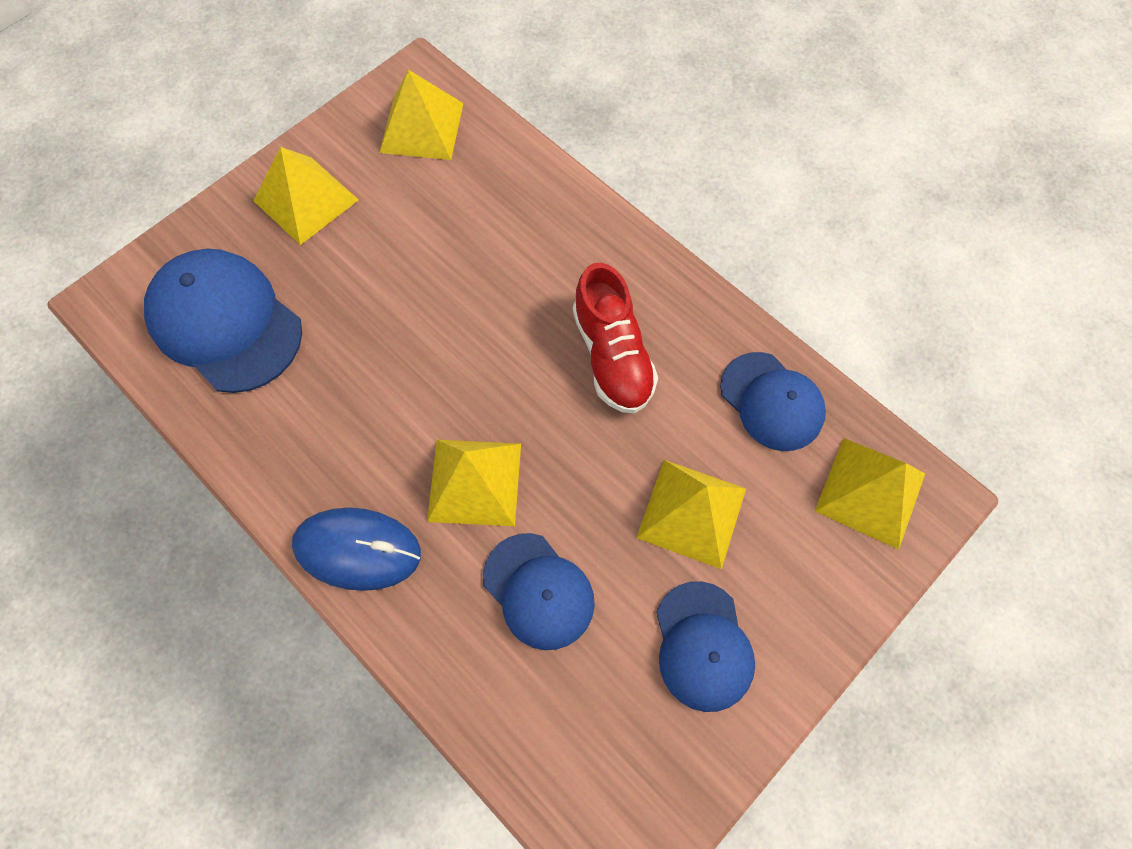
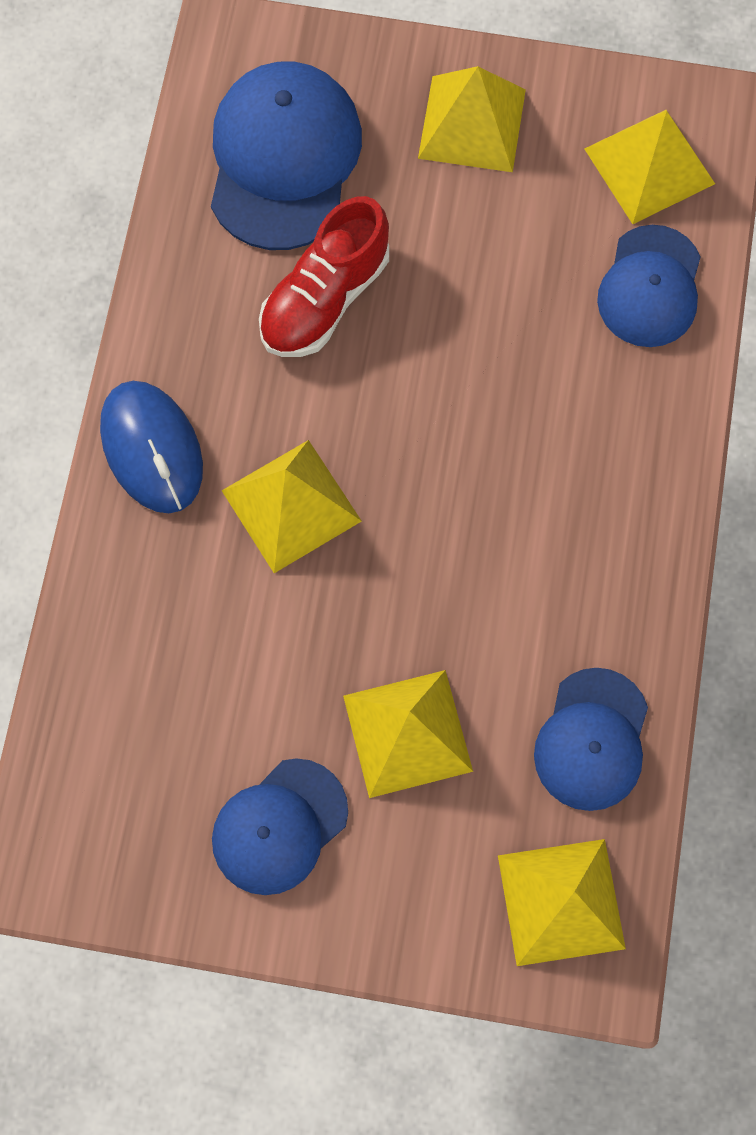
camera: 55 degrees right, 5 degrees up
(538, 591) = (226, 639): blue cap -> blue cap (650, 287)
(612, 356) = (523, 545): red shoe -> red shoe (325, 298)

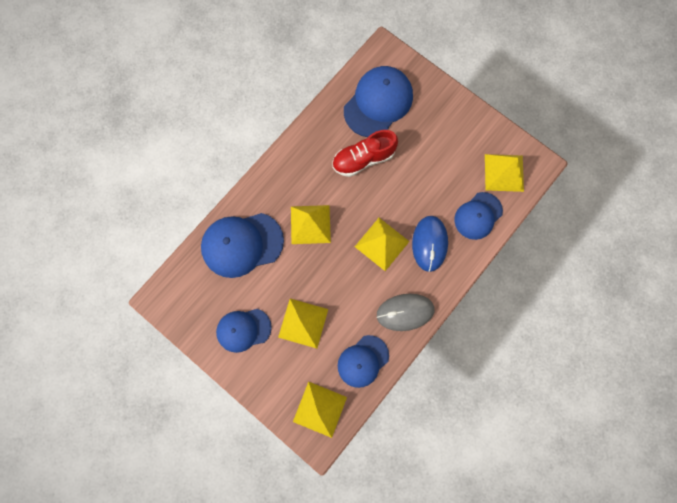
camera: 30 degrees right, 5 degrees up
(152, 449) = (276, 179): blue mouse -> blue mouse (429, 244)
(159, 637) = (242, 244): none -> blue cap
(471, 124) = (450, 124): yellow pyramid -> yellow pyramid (381, 244)
(619, 580) = (405, 312): none -> grey mouse

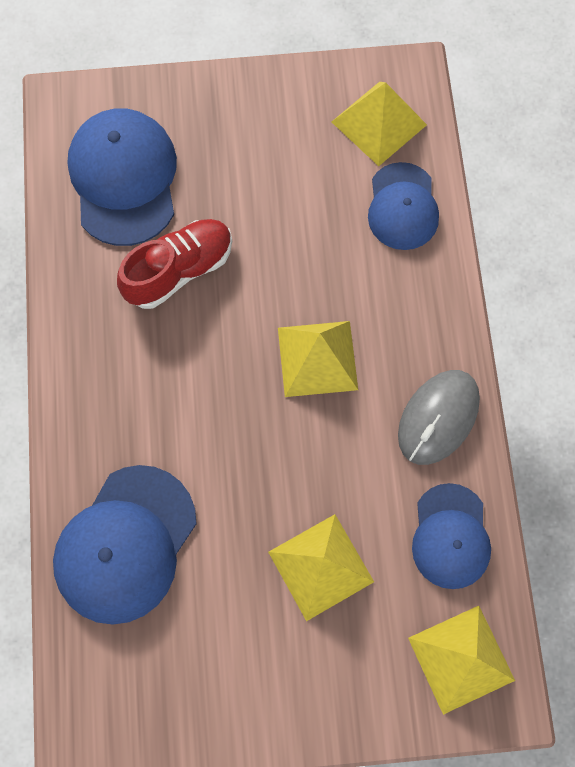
camera: 45 degrees left, 5 degrees down
(243, 330) = (248, 660): blue cap -> none
(310, 224) = (194, 424): yellow pyramid -> none
(363, 159) = (179, 270): red shoe -> red shoe turned 150 degrees counterclockwise
(429, 244) = (378, 299): blue mouse -> none

